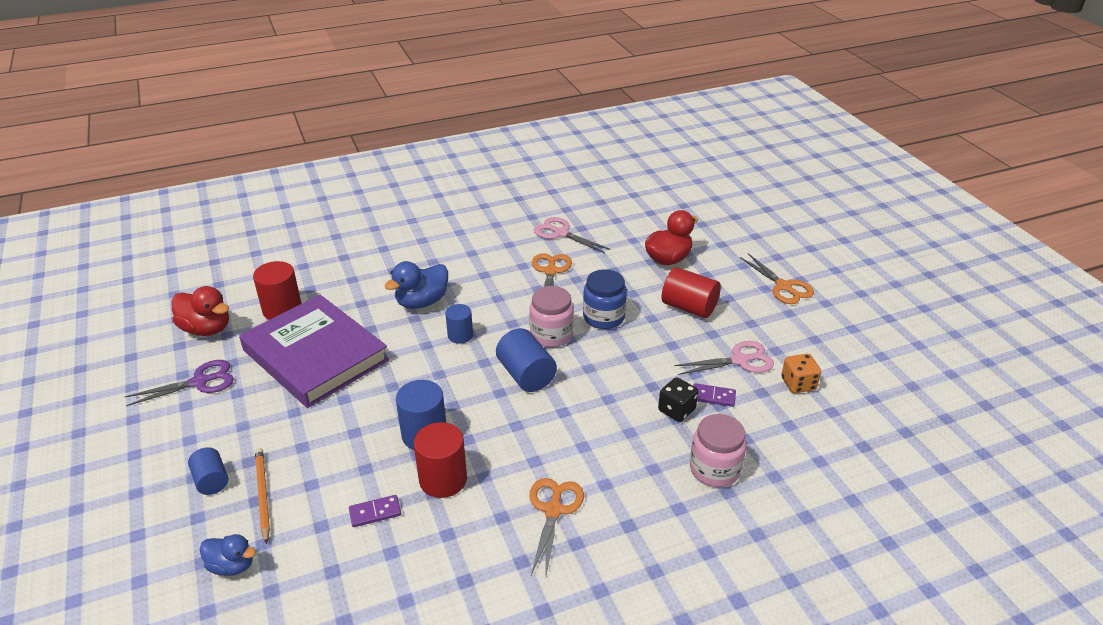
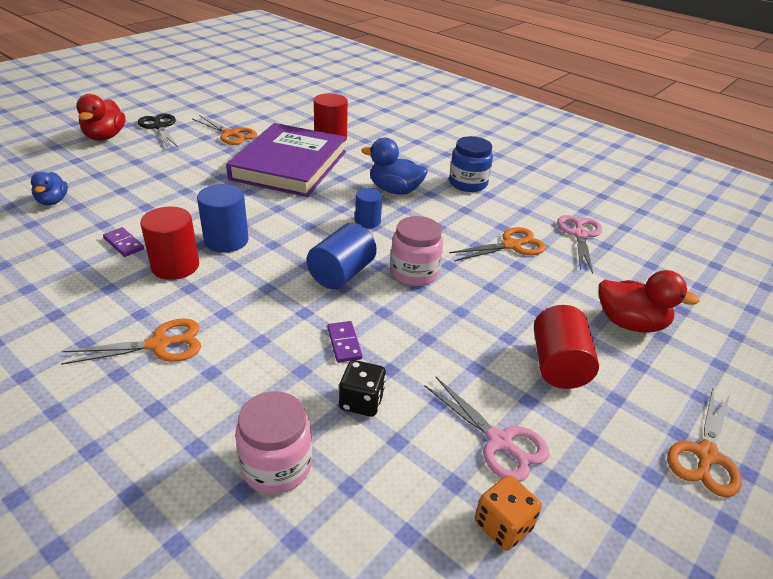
camera: 60 degrees right, 0 degrees up
(116, 440) = (159, 127): none -> black scissors
(200, 382) = (231, 134): purple scissors -> orange scissors
(206, 329) = (287, 119): red duck -> red duck (105, 137)
(211, 481) = (134, 168): blue cylinder -> none
(262, 494) = (127, 191): orange pencil -> none
(603, 317) = (474, 300): blue jar -> blue jar (468, 183)
(713, 397) = (408, 431): purple domino -> purple domino (344, 343)

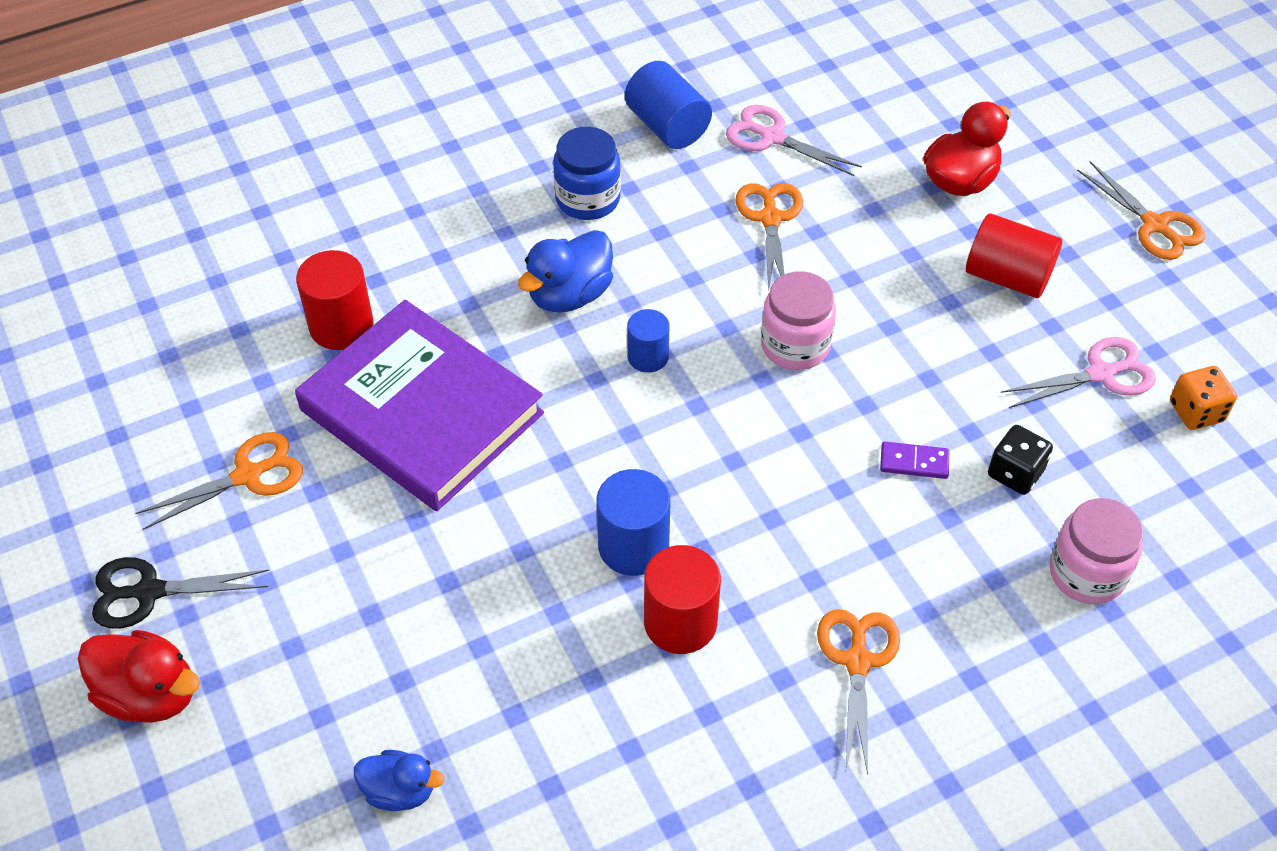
camera: 65 degrees left, 15 degrees up
(123, 244) = (591, 686): purple domino -> none
(341, 274) = (769, 425): blue cylinder -> blue cylinder (667, 126)

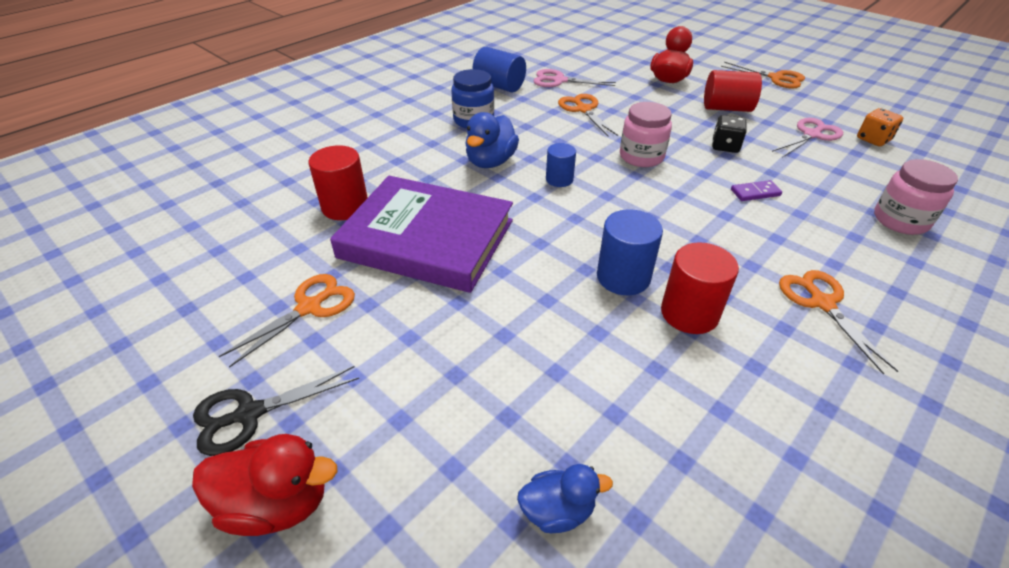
camera: 20 degrees left, 10 degrees down
(1015, 473) = (813, 185): black dice -> black dice (725, 146)

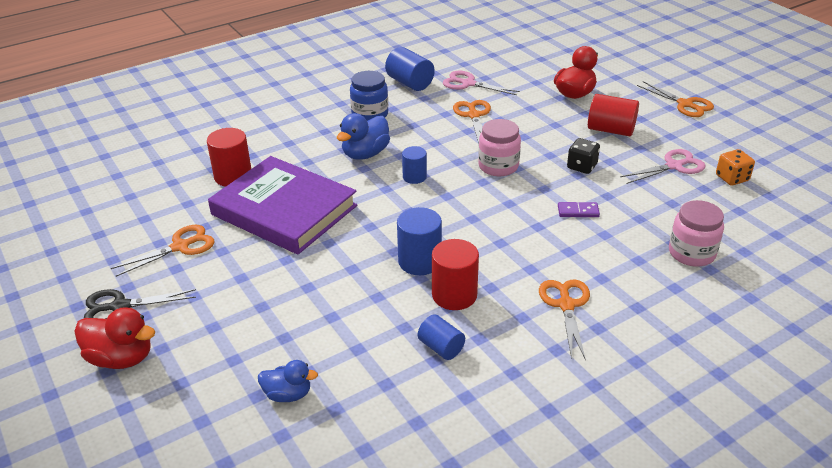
camera: 15 degrees right, 5 degrees down
(718, 389) = (441, 347): none -> blue cylinder

